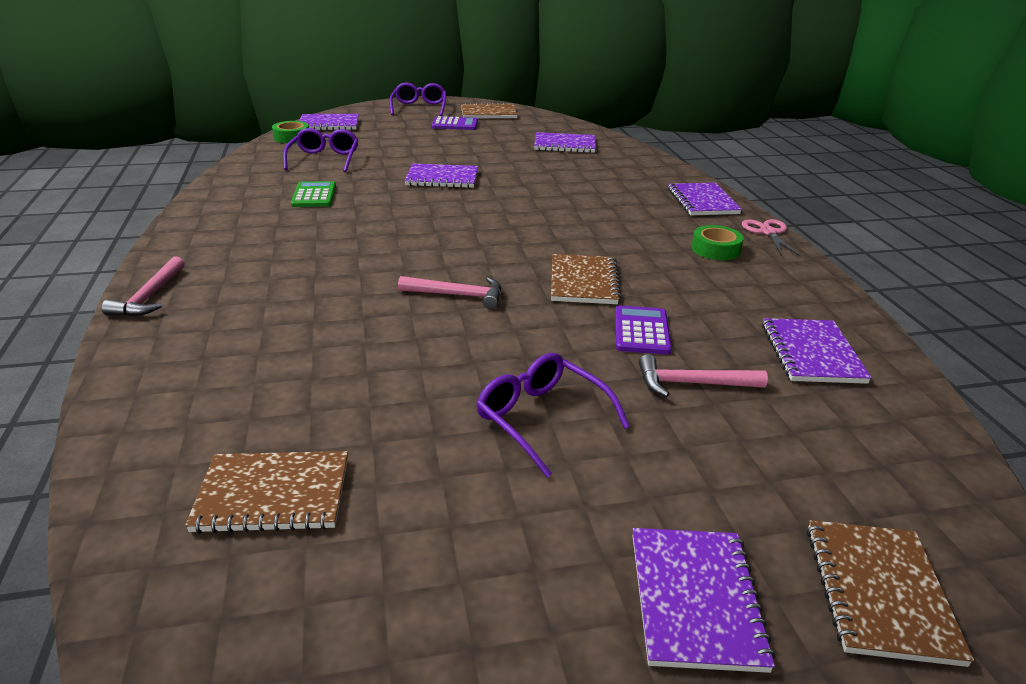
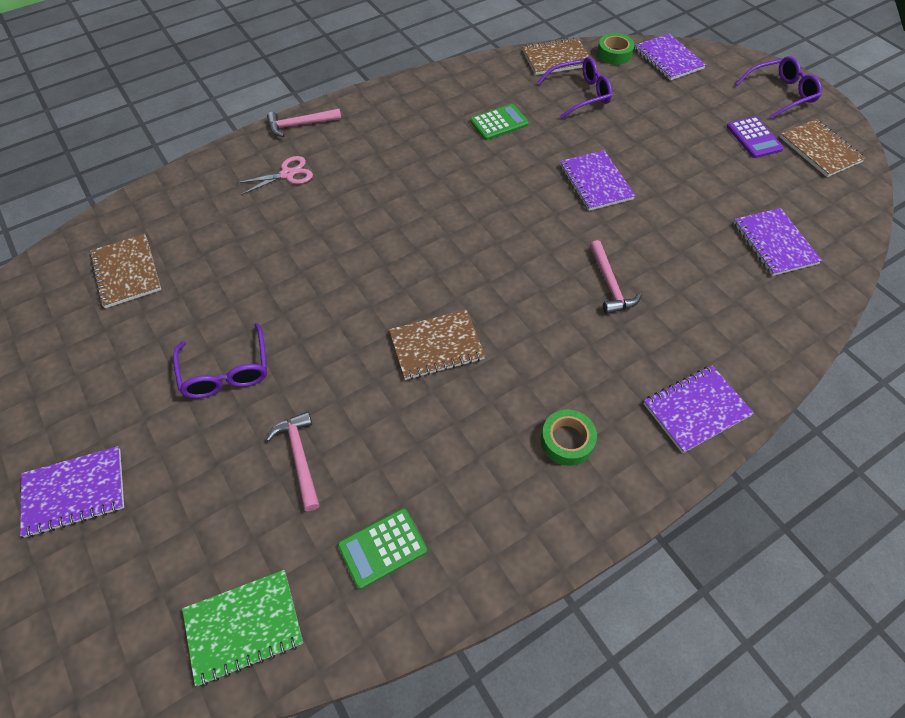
camera: 70 degrees right, 25 degrees up
(458, 295) = (373, 272): pink hammer -> pink hammer (610, 285)
(541, 419) = (226, 372): purple glasses -> purple glasses turned 135 degrees clockwise
(641, 331) = (368, 407): purple calculator -> none
(768, 232) = (646, 489): pink scissors -> pink scissors (287, 174)
(811, 353) = (382, 548): purple notebook -> green calculator
(879, 592) = (92, 600): brown notebook -> brown notebook (556, 58)
(905, 455) = (244, 627): none -> green notebook

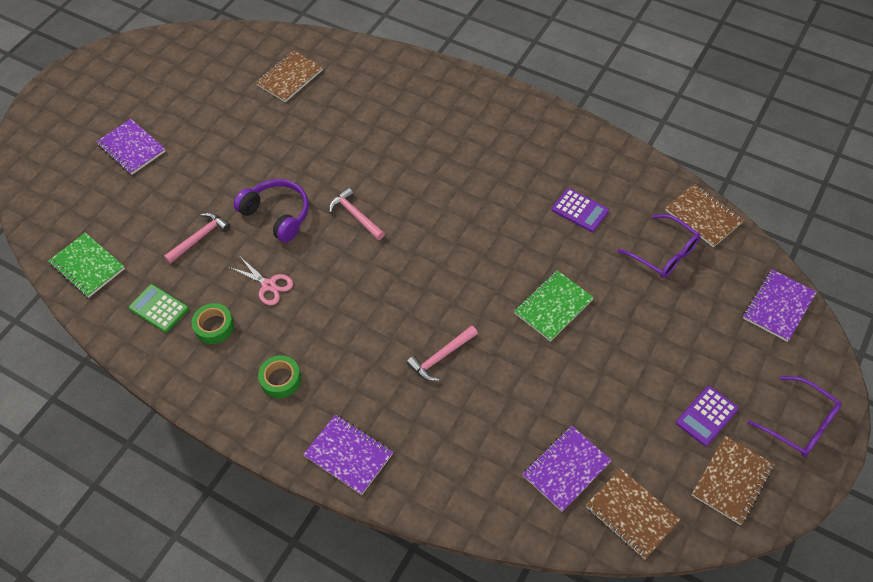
camera: 65 degrees right, 0 degrees up
(226, 372) = (241, 169): purple glasses -> none
(287, 174) = (428, 109): pink scissors -> pink scissors (268, 285)
(300, 125) = (484, 88): pink hammer -> pink hammer (355, 215)
(326, 359) = (277, 215): none -> purple headphones
(436, 346) = (320, 270): brown notebook -> brown notebook (631, 514)
(499, 123) = (580, 210): green calculator -> purple calculator
(595, 182) = (553, 306): purple notebook -> green notebook
(614, 54) = (748, 259): green tape -> green tape (214, 326)

